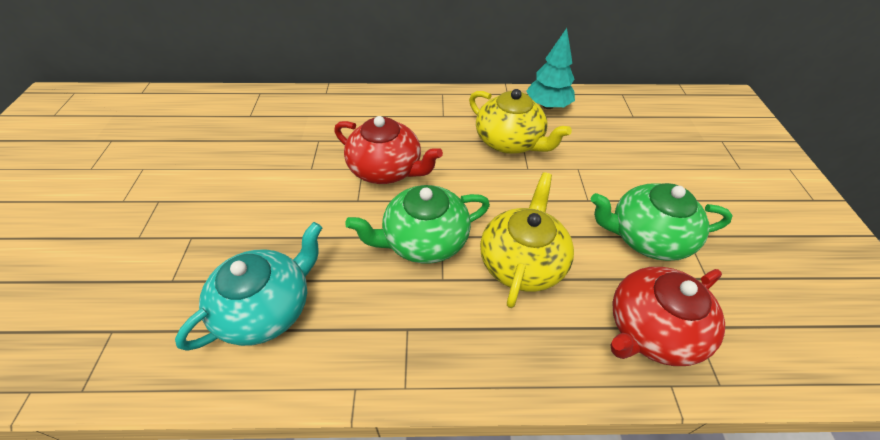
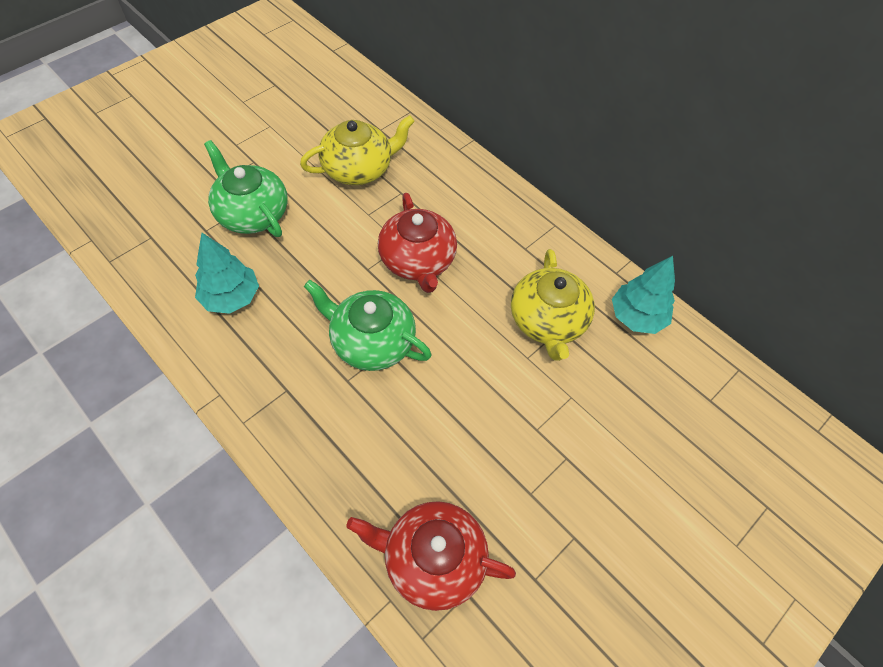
camera: 45 degrees right, 10 degrees up
(266, 308) = (231, 297): turquoise teapot -> turquoise tree
(522, 262) = (414, 423): yellow teapot -> yellow teapot (358, 168)
(647, 237) = (537, 503): green teapot -> green teapot (252, 213)

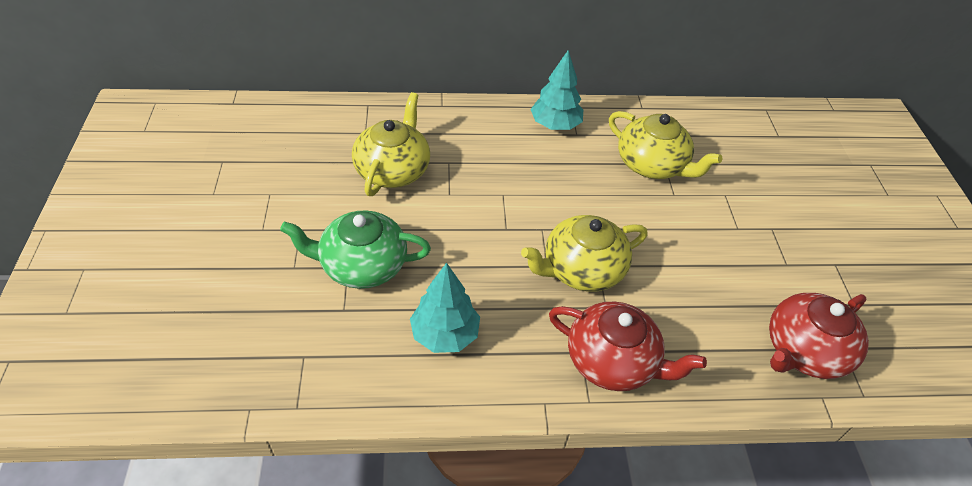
camera: 50 degrees left, 10 degrees down
(371, 341) = (581, 269): green teapot -> yellow teapot
(417, 261) = (528, 195): red teapot -> red teapot (613, 361)
(637, 317) = (687, 123): turquoise tree -> turquoise tree (555, 125)

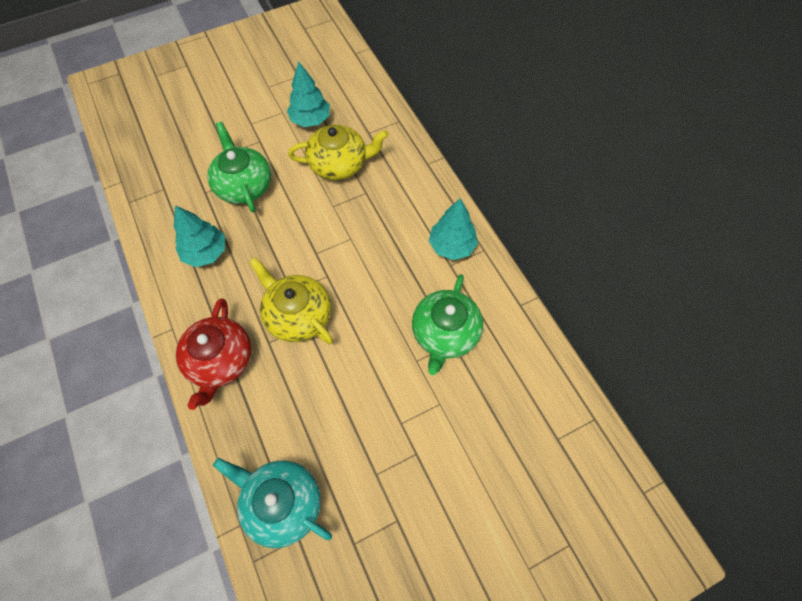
camera: 70 degrees right, 15 degrees up
(305, 172) = (310, 120): none -> turquoise tree
(652, 165) = (445, 333): yellow teapot -> green teapot
(804, 351) = (282, 503): red teapot -> turquoise teapot

